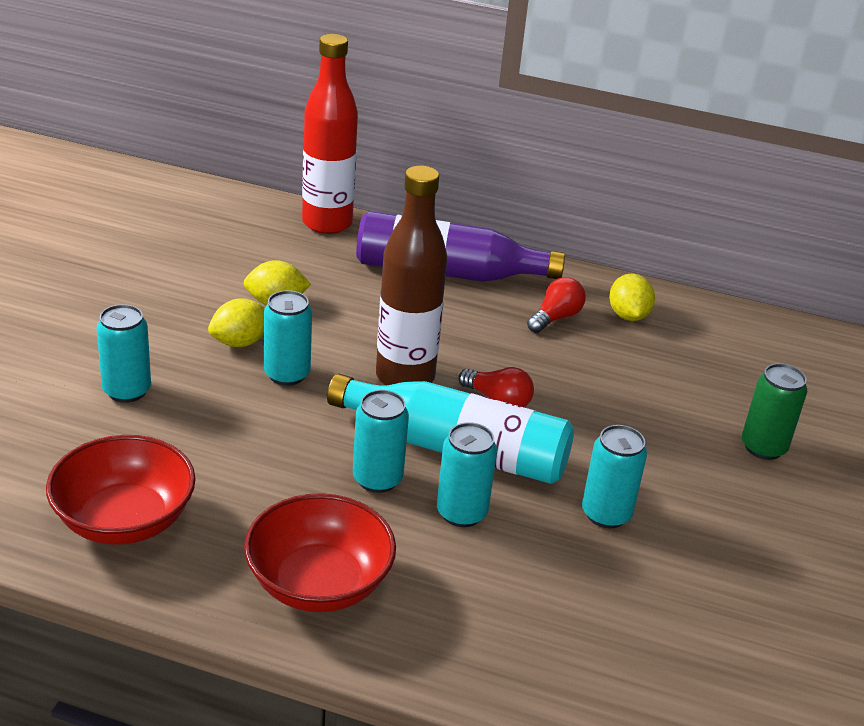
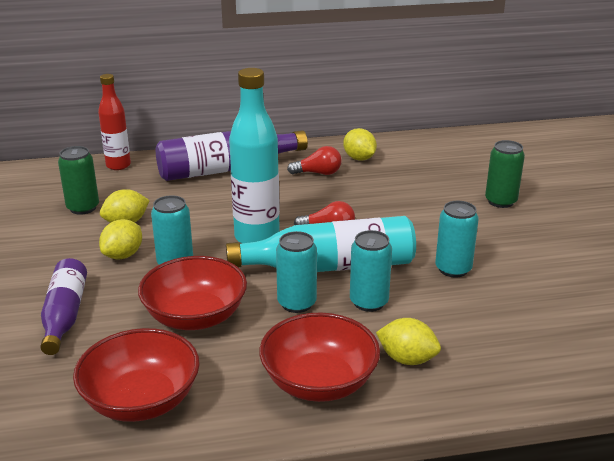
camera: 25 degrees left, 5 degrees down
(127, 391) = (65, 315): turquoise can -> purple bottle
(245, 266) = (83, 208): none -> green can
(255, 448) = (195, 316): none -> red bowl
(327, 223) = (118, 165): red bottle -> red bottle, size x0.64
(405, 377) = (257, 237): brown bottle -> turquoise bottle
(441, 601) = (407, 359): none -> yellow lemon
(555, 318) = (318, 173): red light bulb -> red light bulb turned 75 degrees clockwise

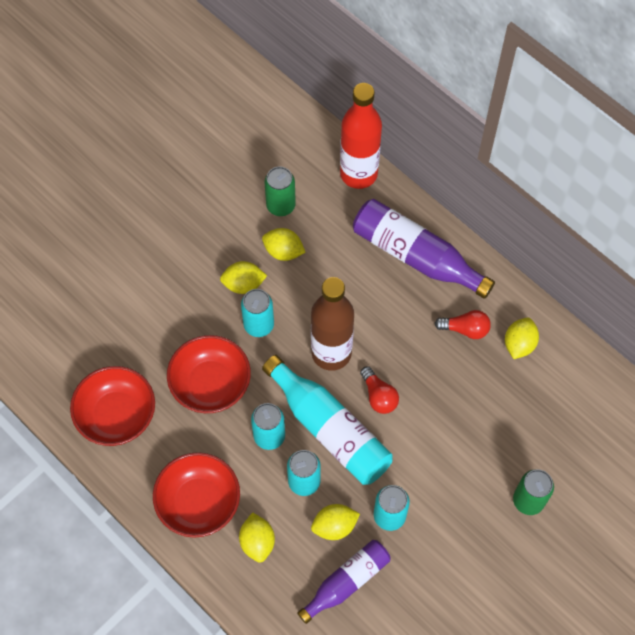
camera: 55 degrees right, 35 degrees up
(65, 315) = (158, 307): purple bottle -> purple bottle (347, 582)
(118, 165) = (358, 174): red bottle -> red bottle, size x1.57
(257, 237) = (331, 353): turquoise bottle -> brown bottle
(318, 173) = (465, 329): red light bulb -> red light bulb turned 45 degrees counterclockwise
(435, 303) = (334, 526): none -> yellow lemon

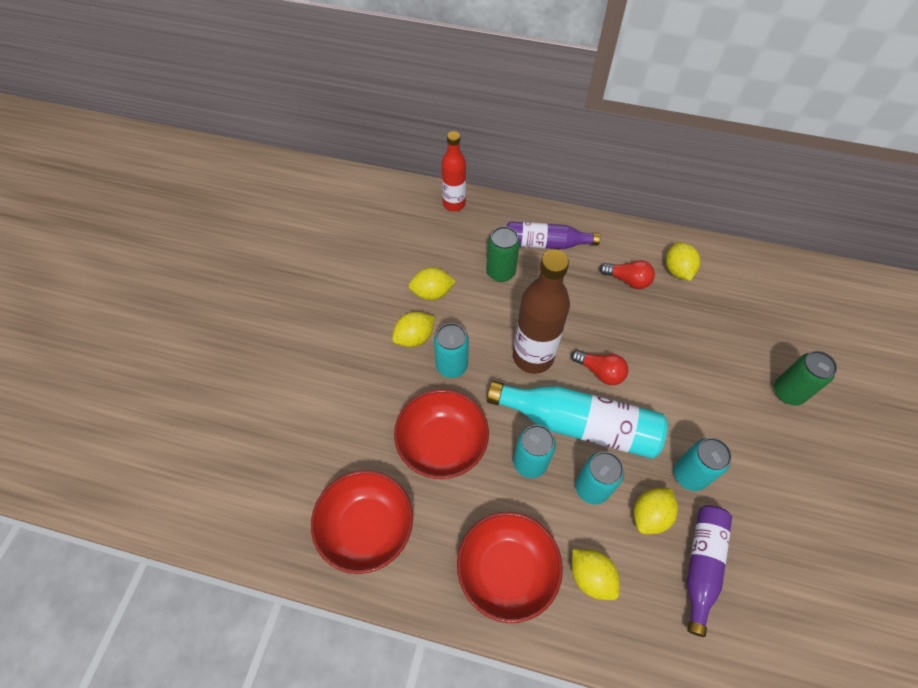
camera: 30 degrees left, 5 degrees down
(281, 205) = (404, 257): green can -> green can (500, 272)
(358, 174) = (454, 204): red bottle -> red bottle, size x0.64
(416, 256) = (545, 243): purple bottle -> purple bottle, size x0.64
(465, 329) = (627, 280): red light bulb -> red light bulb turned 45 degrees clockwise

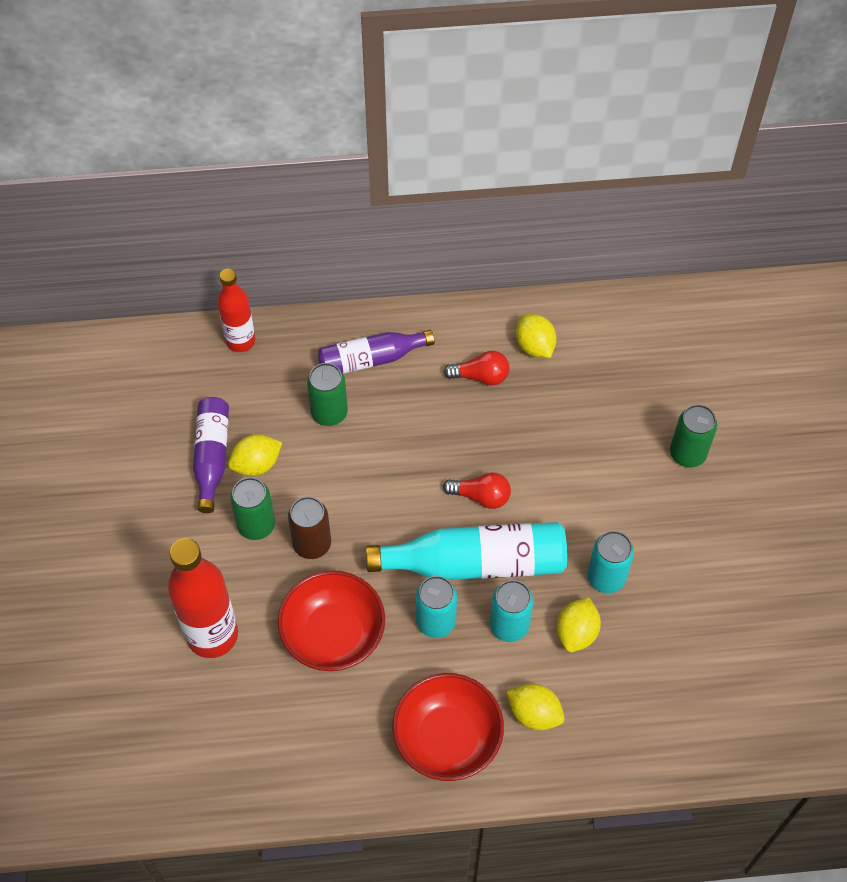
camera: 20 degrees left, 0 degrees up
(347, 411) = (212, 635): none -> red bottle
(366, 527) = (285, 748): red bowl -> none
(414, 337) = (256, 525): yellow lemon -> green can
(451, 366) = (312, 544): turquoise can -> brown can
(533, 356) = (401, 503): brown bottle -> none
(701, 565) = (640, 664): purple bottle -> purple bottle (212, 457)

